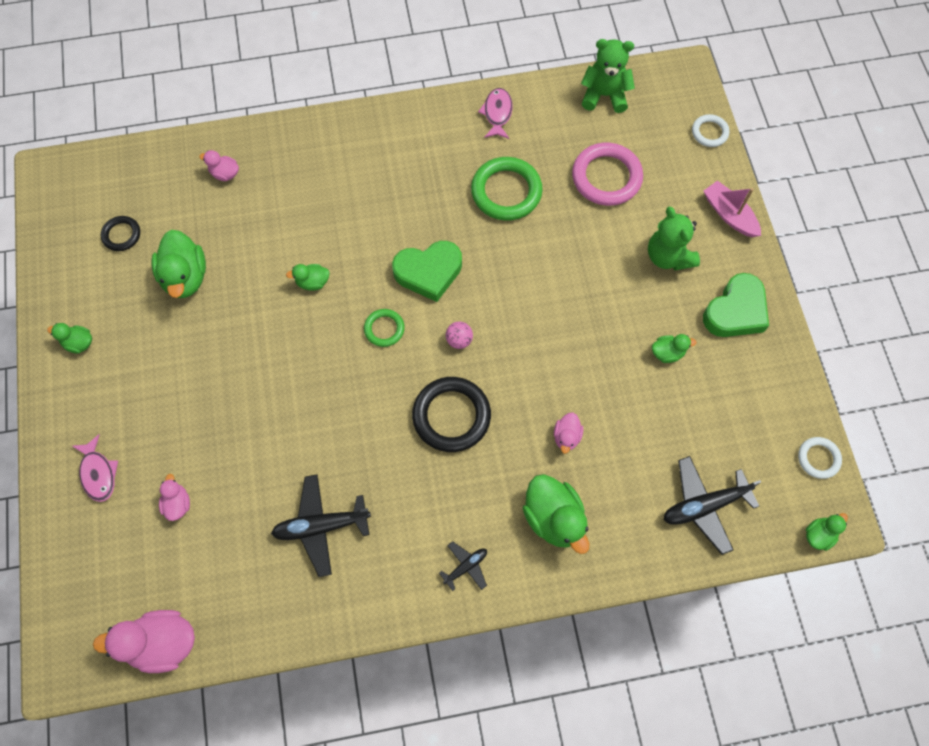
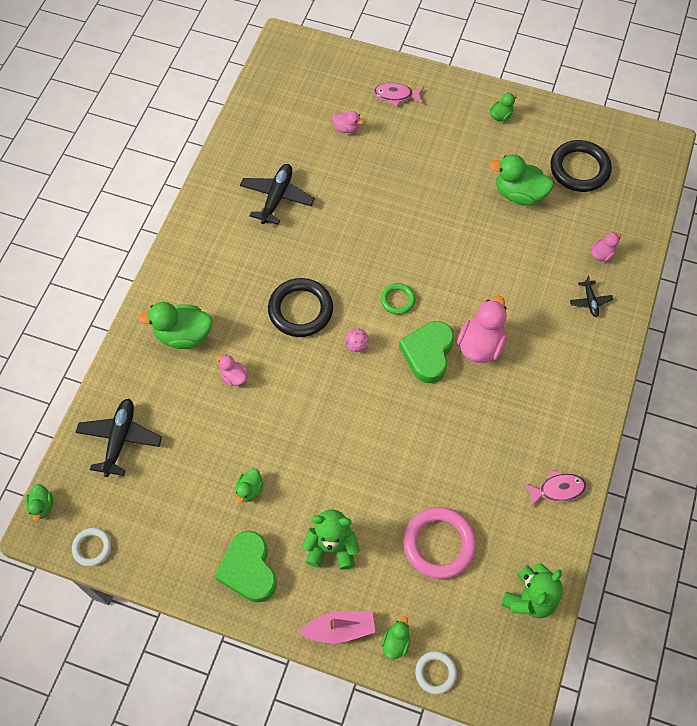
camera: 120 degrees right, 5 degrees down
(121, 235) = (579, 169): black ring -> black ring, size x1.86
(162, 643) = (263, 91): pink duck -> pink duck (481, 345)
(312, 282) = (466, 271): green duck -> green duck (395, 642)
(466, 567) = (191, 265): black plane -> black plane (590, 301)
(497, 113) = (558, 489): pink fish -> pink fish turned 45 degrees counterclockwise
(506, 192) = (470, 451): green ring -> none

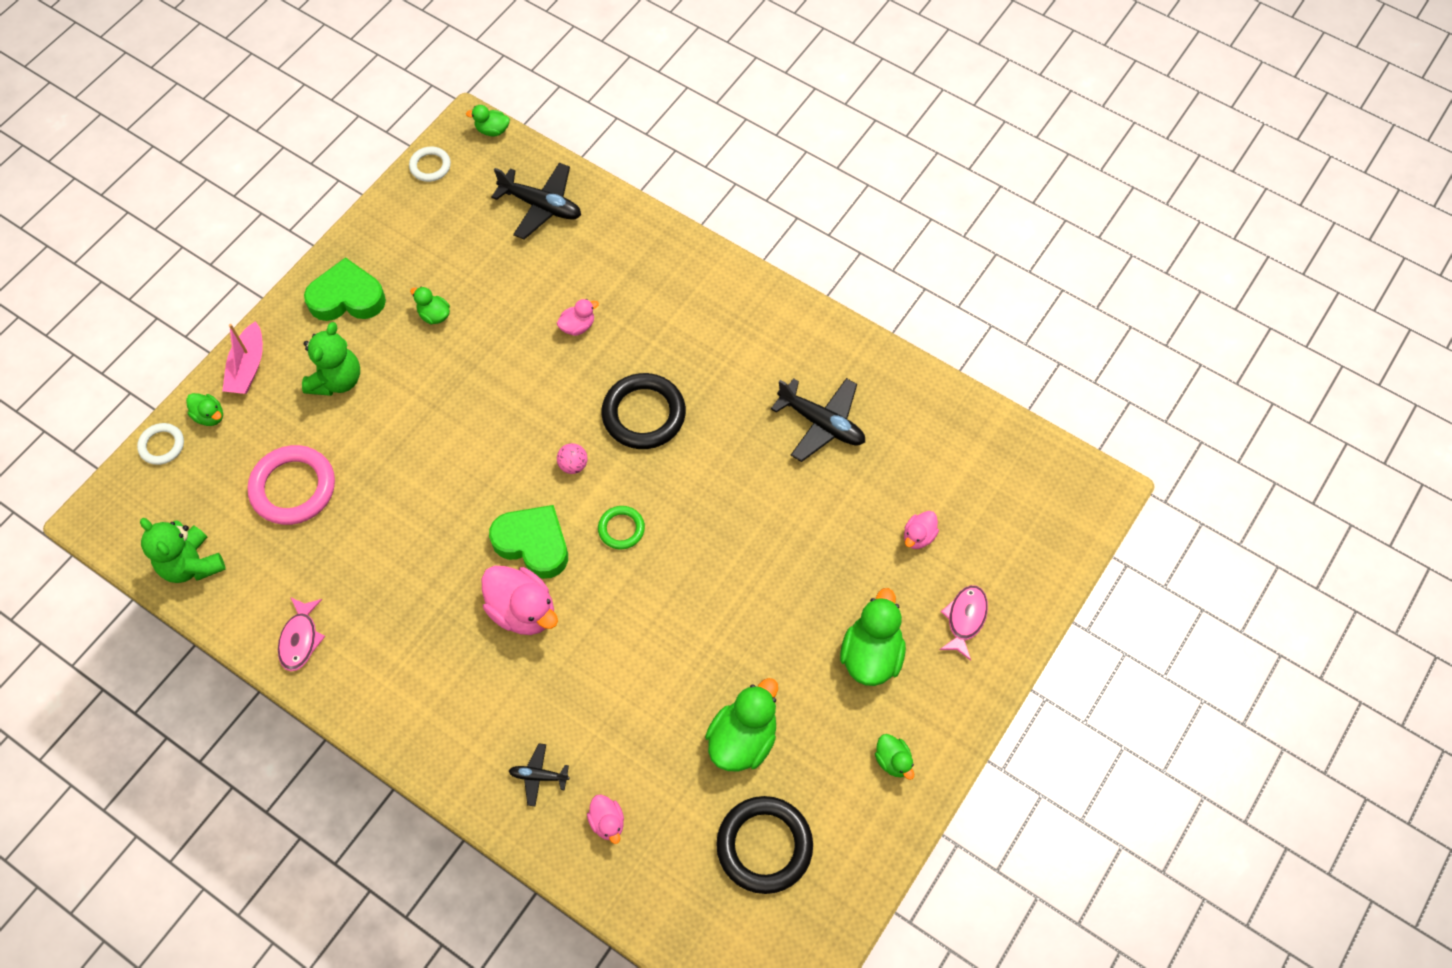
camera: 105 degrees right, 0 degrees up
(183, 335) = (650, 285): green duck -> green duck (871, 655)

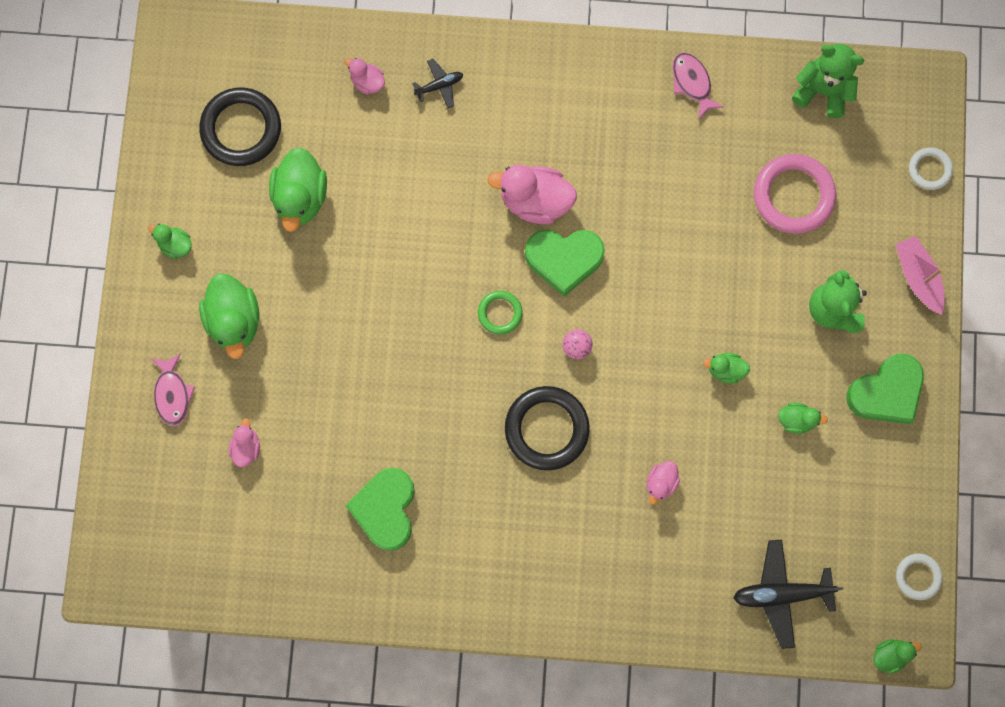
camera: 150 degrees right, 15 degrees up
(210, 416) = (912, 216): green duck -> green duck (725, 370)
(821, 423) = (386, 509): black plane -> green heart

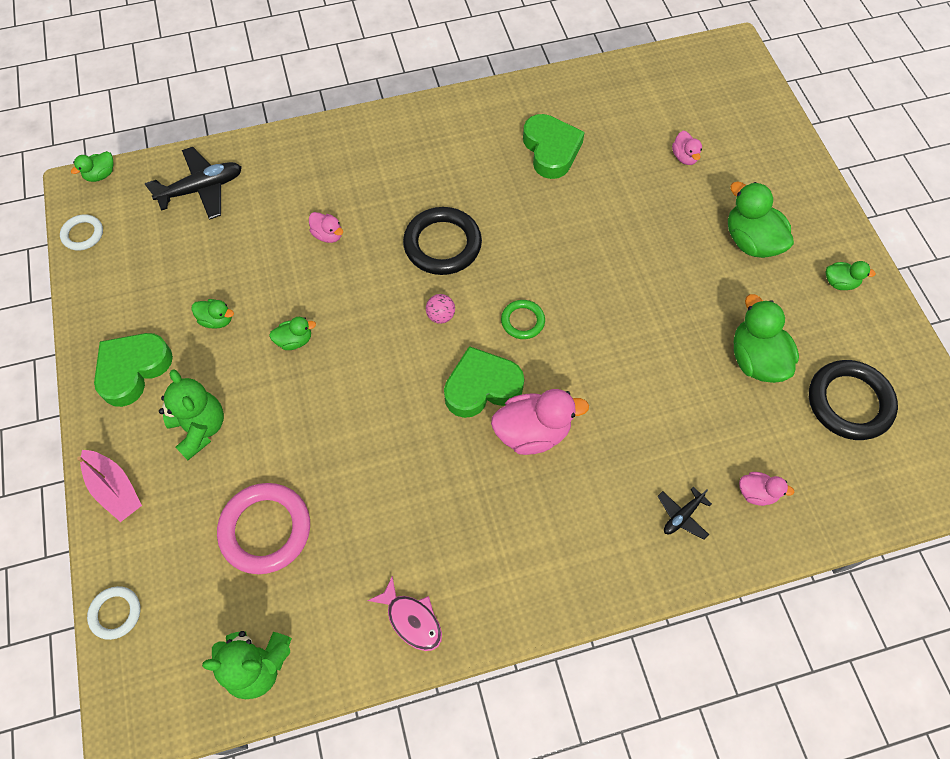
camera: 160 degrees right, 15 degrees down
(172, 394) = (766, 174): pink fish -> none
(661, 483) = (328, 235): pink duck -> pink duck turned 120 degrees clockwise
(796, 420) = (217, 320): green duck -> green duck turned 150 degrees counterclockwise

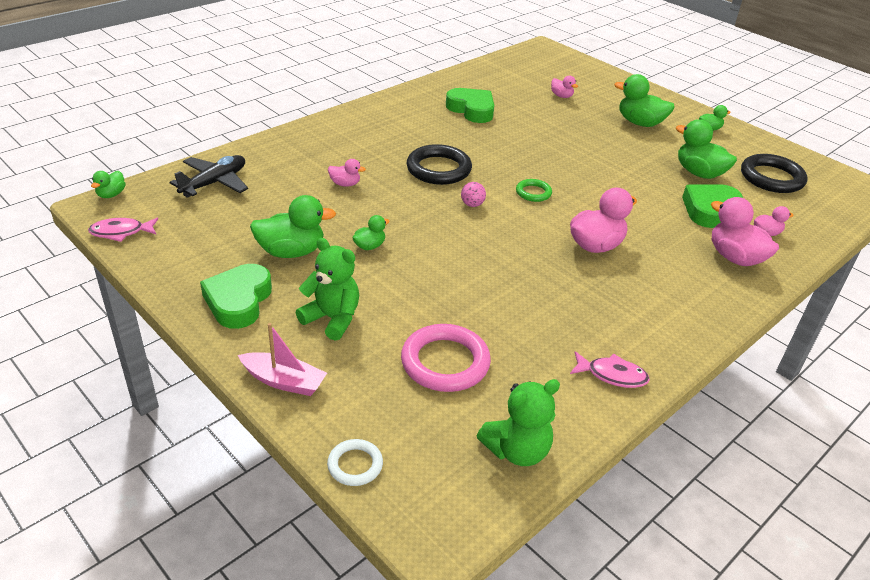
camera: 30 degrees left, 25 degrees down
(83, 234) = (121, 232): white ring -> pink fish
(217, 320) = (291, 252): green duck -> green duck, size x1.90
(482, 387) = (537, 232): green heart -> green heart (709, 210)
(682, 516) = (735, 258): black plane -> pink duck

